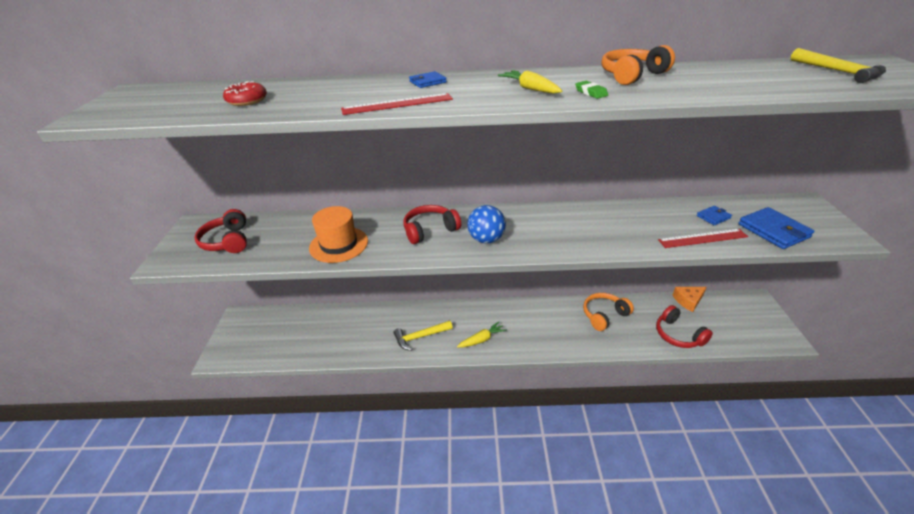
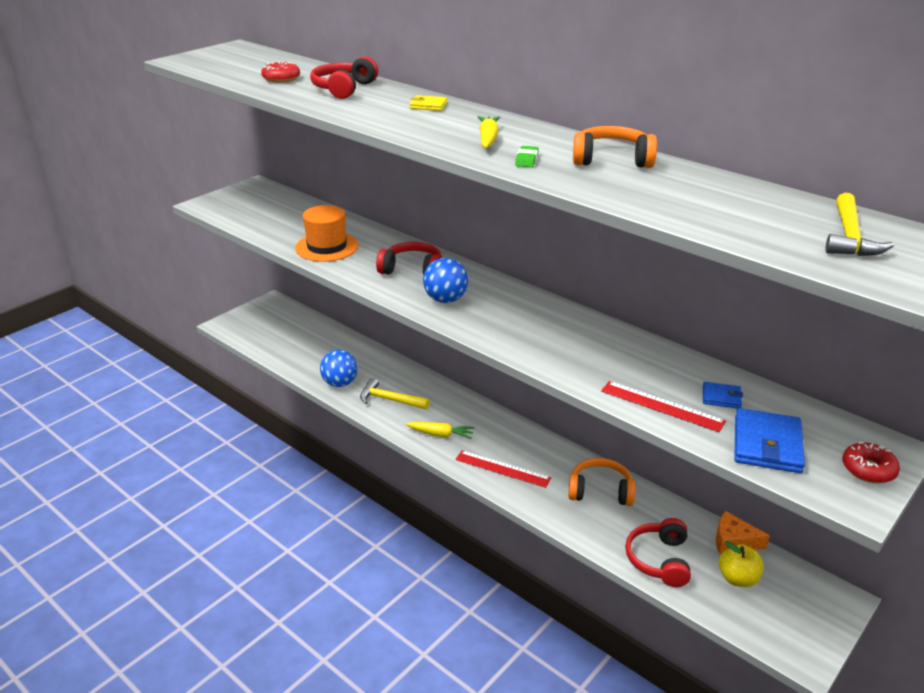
camera: 40 degrees right, 5 degrees down
(227, 241) = (258, 208): red headphones -> red headphones (343, 89)
(371, 347) = (340, 383): none -> blue ball
(397, 104) = (363, 115): red ruler -> red ruler (502, 469)
(427, 82) = (428, 105): blue wallet -> yellow wallet
(716, 319) = (737, 578): none -> yellow apple
(821, 218) = (868, 469): none -> red donut

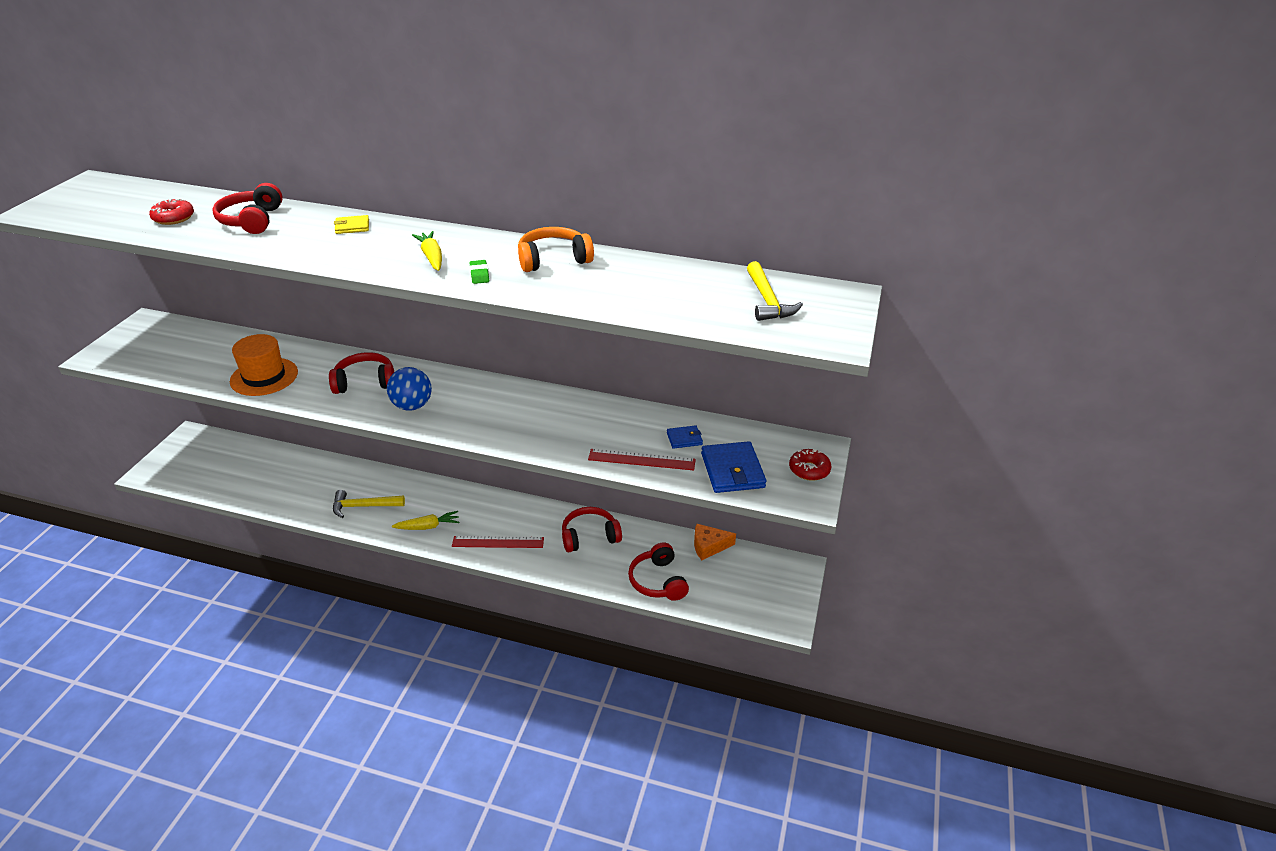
camera: 25 degrees left, 5 degrees up
(340, 383) = (305, 503): blue ball -> none
(600, 491) = (589, 536): orange headphones -> red headphones
(737, 578) = (722, 576): yellow apple -> none

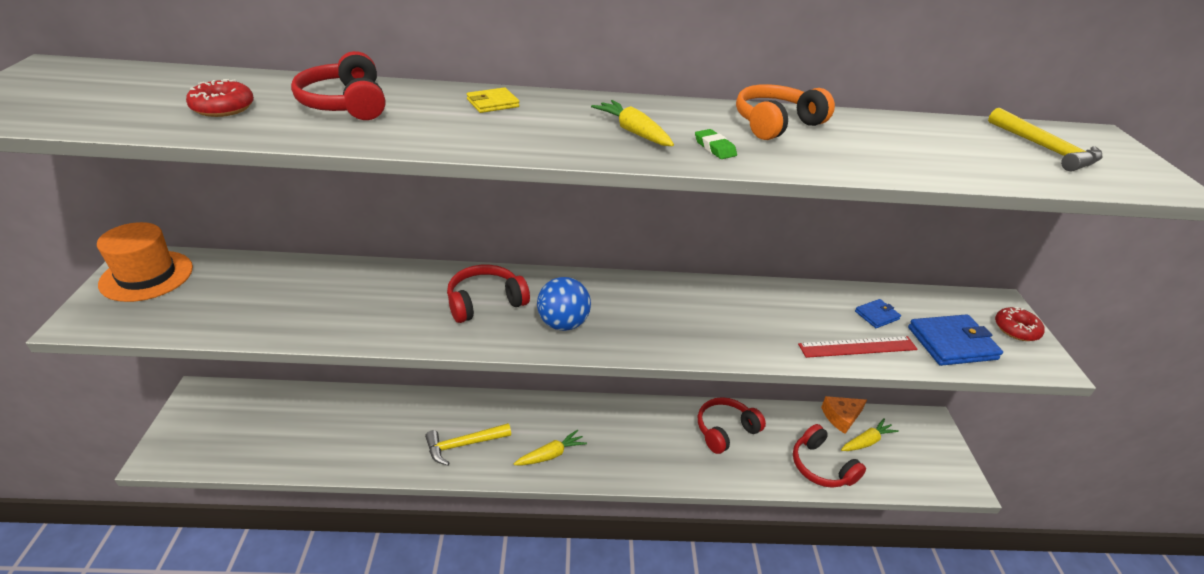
camera: 20 degrees left, 0 degrees up
(264, 377) = (350, 314): orange hat -> orange hat (147, 276)
(498, 542) = (637, 457): red ruler -> none
(718, 570) = (866, 441): none -> yellow carrot
(732, 470) = (952, 343): blue wallet -> blue wallet turned 75 degrees counterclockwise

